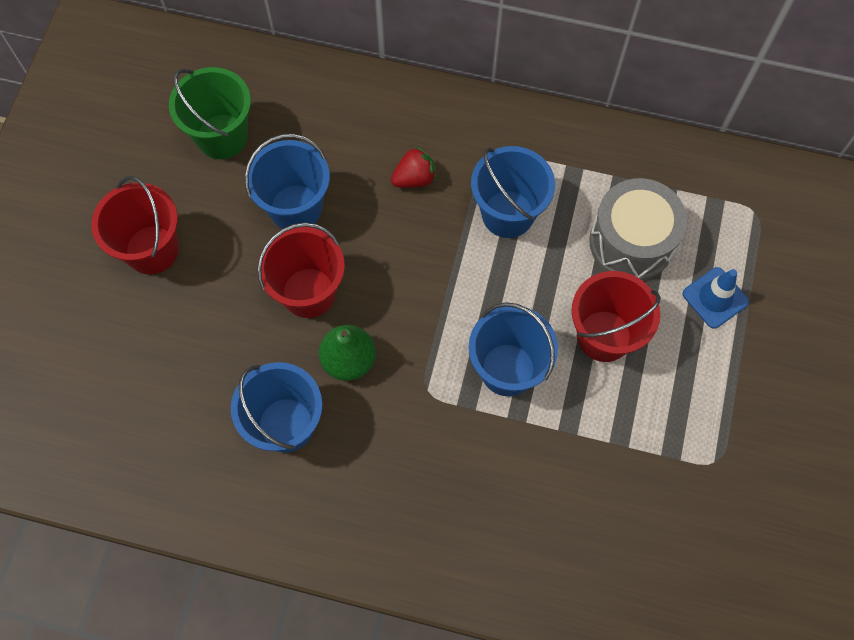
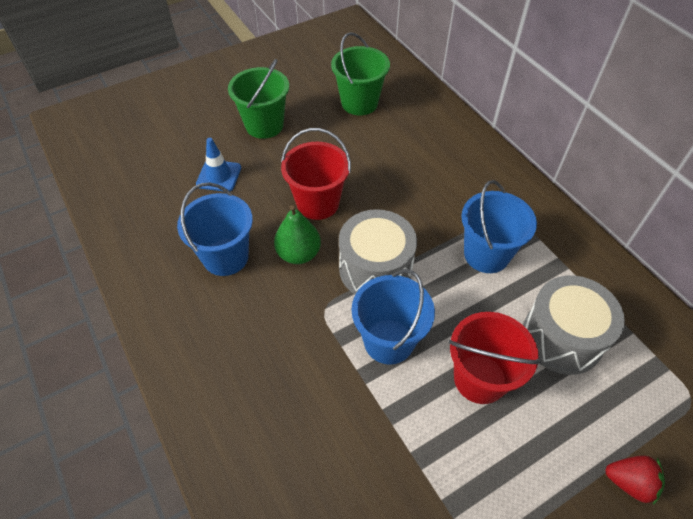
camera: 45 degrees right, 15 degrees down
(152, 250) = (264, 125): red bucket -> green bucket
(295, 208) = (359, 159): blue bucket -> none
(414, 178) = (445, 194): red strawberry -> red strawberry (629, 482)
(430, 313) = (375, 269): none -> grey drum
(715, 298) = (597, 428): blue traffic cone -> blue traffic cone (219, 176)

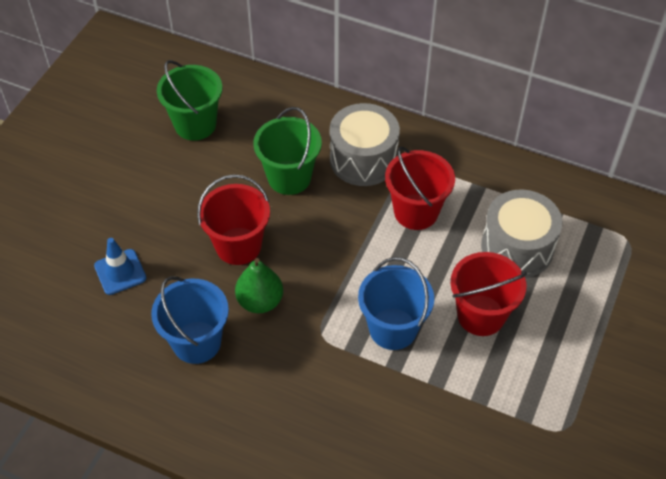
camera: 35 degrees left, 0 degrees up
(264, 125) = (119, 196): green bucket -> green bucket (289, 177)
(375, 269) = (336, 276): grey drum -> grey drum (363, 159)
(486, 254) = (416, 212): blue bucket -> red bucket
(629, 482) = (624, 324): red strawberry -> none

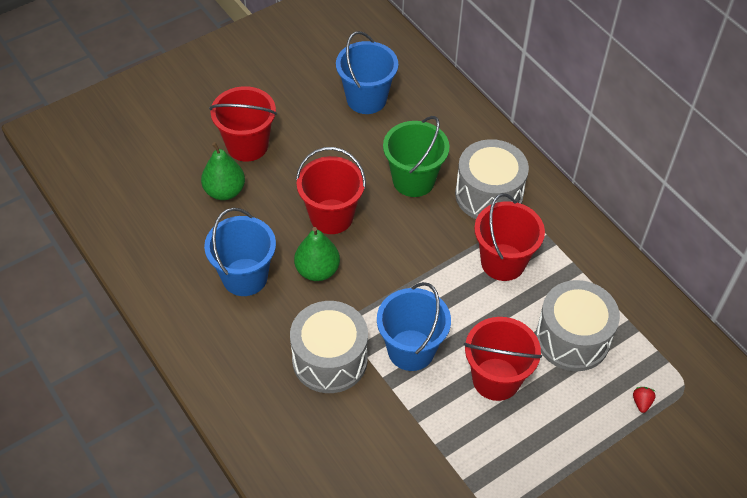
camera: 30 degrees right, 0 degrees up
(112, 219) = (247, 145): none -> red bucket
(120, 272) = (224, 191): blue traffic cone -> green pear
(195, 124) = (366, 99): green bucket -> blue bucket
(328, 376) = (330, 359): none -> grey drum
(606, 272) = (641, 402): none -> red strawberry

